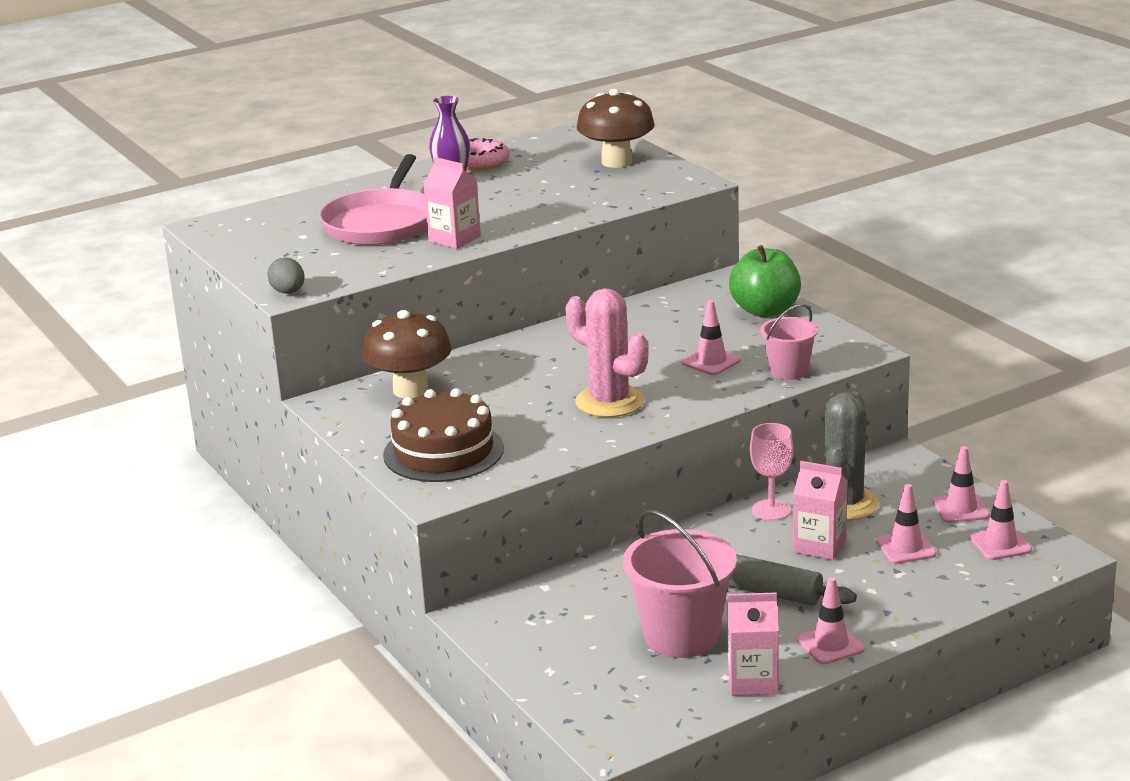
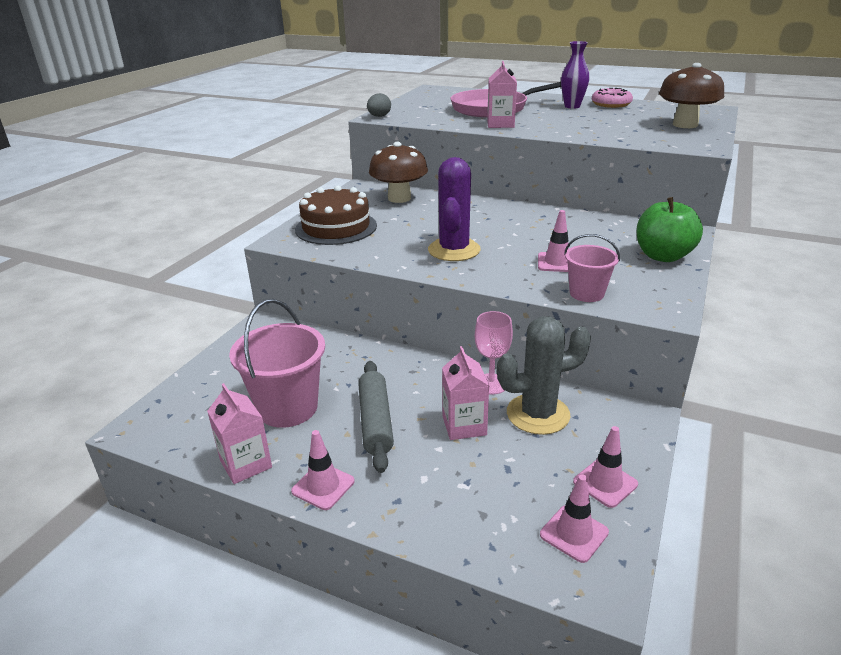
camera: 55 degrees right, 5 degrees up
(609, 402) = (454, 250): pink cactus -> purple cactus
(905, 548) = (507, 473): pink traffic cone -> none

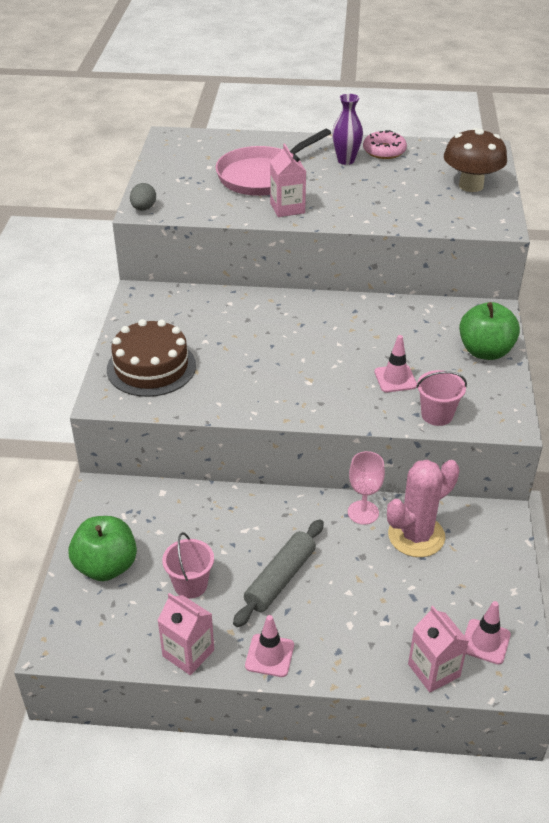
camera: 20 degrees left, 10 degrees up
(225, 378) = (106, 566): none -> green apple
(288, 408) = (190, 585): pink bucket -> pink bucket, size x0.58
(376, 422) = (280, 579): grey rolling pin -> grey rolling pin turned 60 degrees clockwise
(399, 198) = (193, 307): brown mushroom -> none
(454, 250) = (291, 379): purple cactus -> none
(464, 425) = (359, 563): pink carton -> pink carton (433, 670)
(538, 414) = (416, 536): grey cactus -> pink cactus
(605, 483) = (493, 590): pink traffic cone -> none

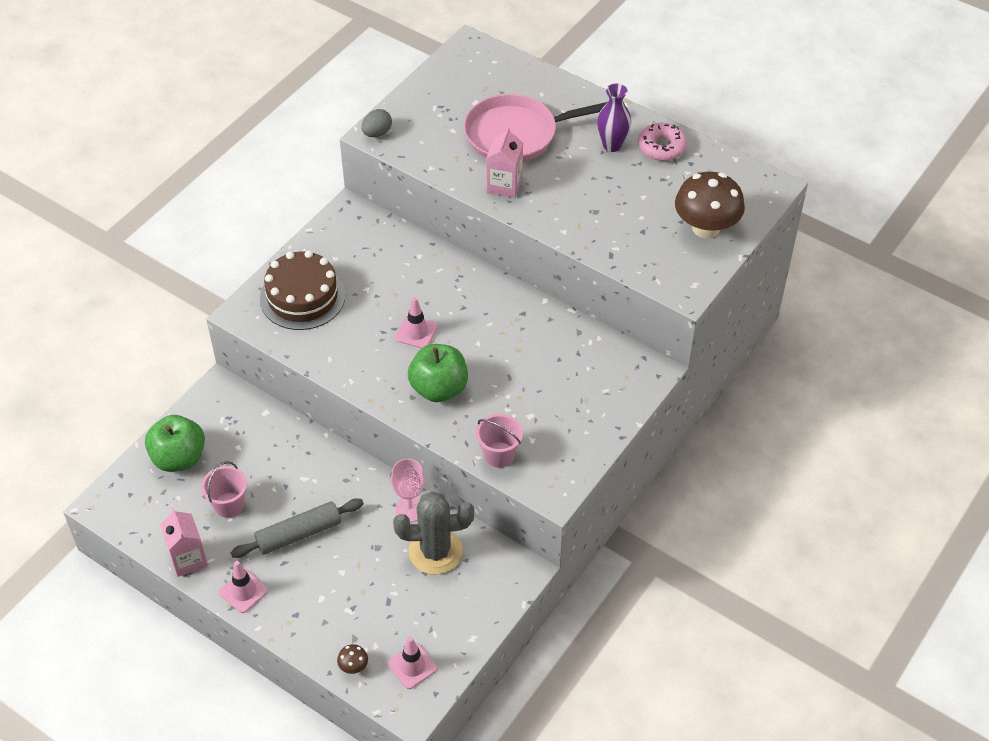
camera: 30 degrees right, 10 degrees up
(395, 379) = (495, 402): pink traffic cone -> pink traffic cone (416, 332)
(416, 536) = (435, 551): pink cactus -> grey cactus
(433, 670) = (353, 666): pink carton -> brown mushroom
(485, 351) = (601, 410): green apple -> green apple (439, 388)

